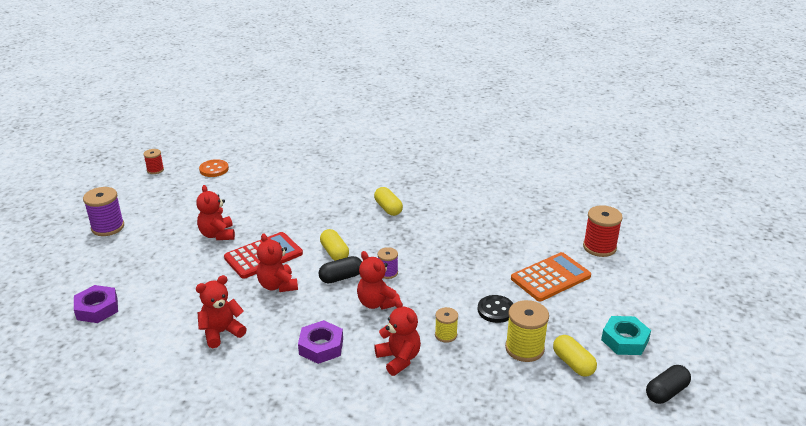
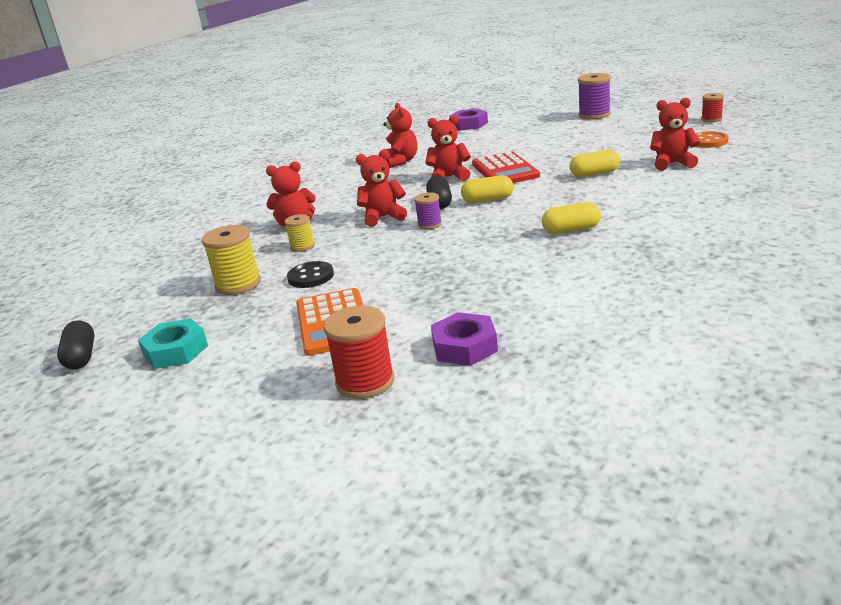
camera: 115 degrees right, 5 degrees down
(217, 235) = (557, 151): red teddy bear -> red teddy bear (672, 164)
(321, 346) = (345, 195): purple nut -> purple nut (464, 347)
(573, 363) = (186, 308): yellow capsule -> yellow capsule (594, 174)

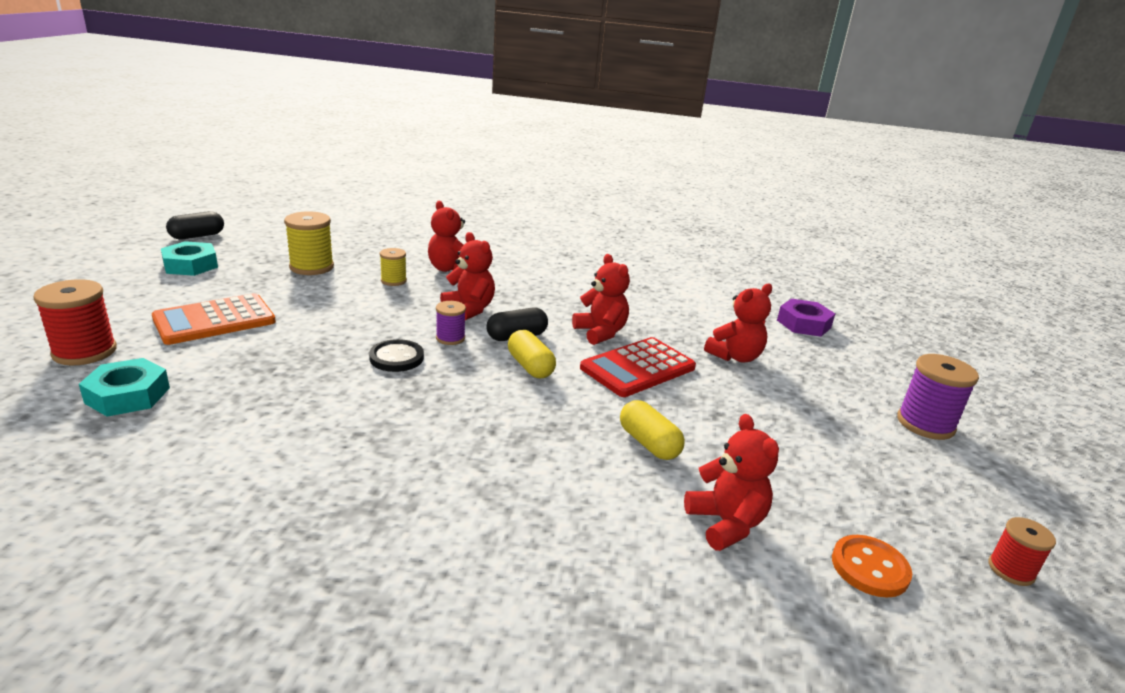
camera: 60 degrees right, 0 degrees up
(311, 276) = (321, 295): black button -> black button (396, 358)
(401, 161) = (644, 297): red teddy bear -> red teddy bear (735, 357)
(464, 347) = (128, 395): purple nut -> turquoise nut
(571, 230) = (432, 438): yellow capsule -> none

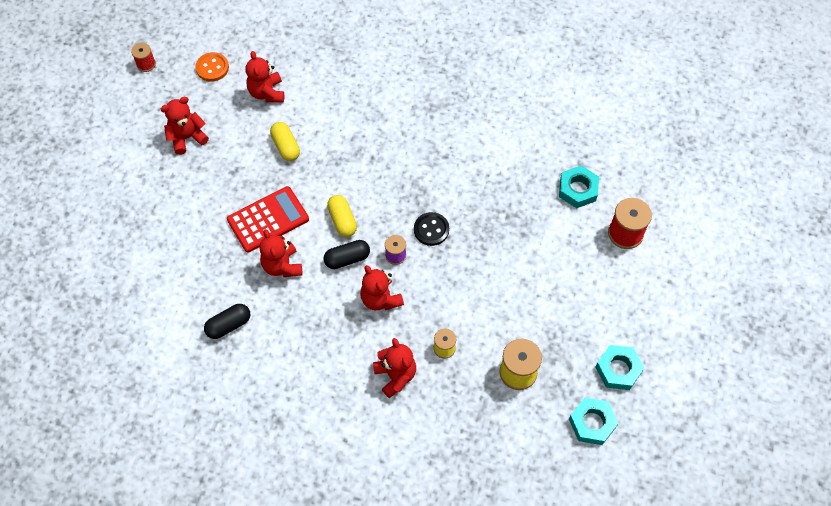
camera: 170 degrees left, 35 degrees up
(197, 236) = (640, 438): black capsule -> black capsule (229, 325)
(214, 320) = (563, 276): orange calculator -> none
(244, 243) = (592, 423): none -> turquoise nut
(735, 357) = (190, 234): red teddy bear -> red teddy bear (187, 138)
(803, 324) = (104, 284): purple nut -> none
(925, 424) = (102, 161): purple spool -> none

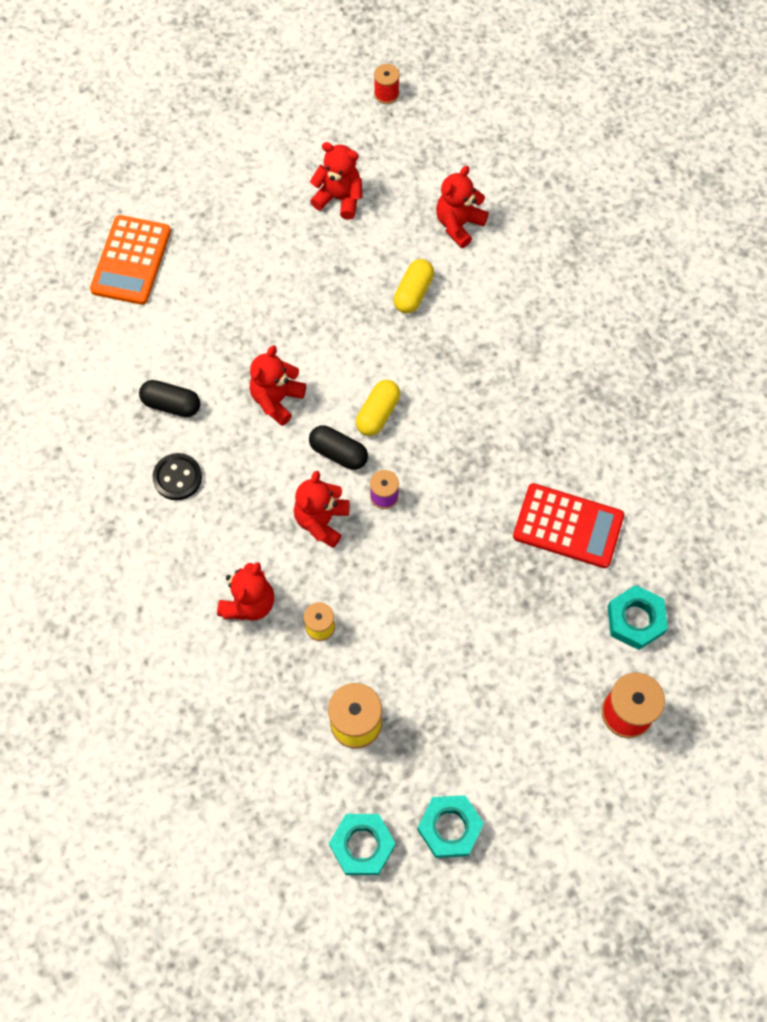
camera: 50 degrees right, 5 degrees up
(109, 277) = (131, 260): none -> orange calculator
(212, 68) = (439, 153): orange button -> none
(268, 219) = (316, 345): red calculator -> red calculator (568, 526)
(431, 230) = (446, 507): black button -> black button (177, 477)

